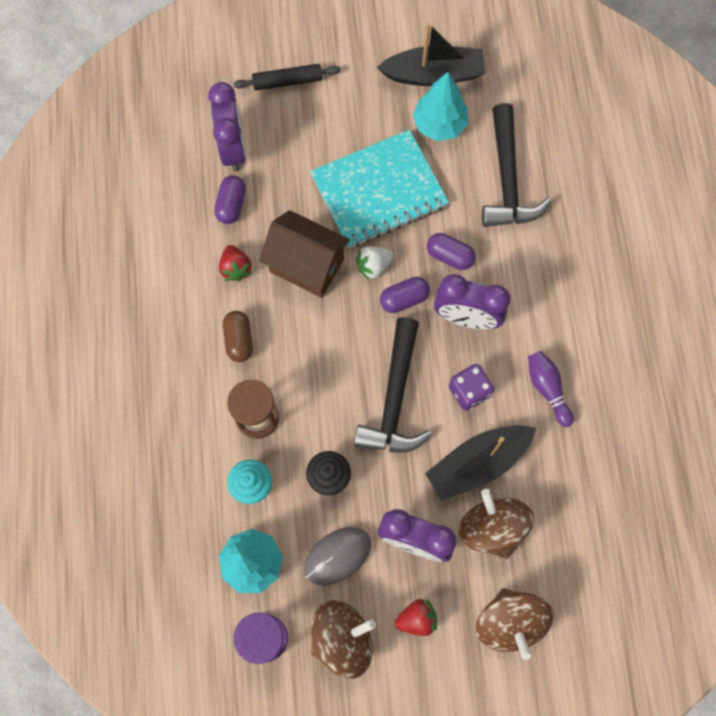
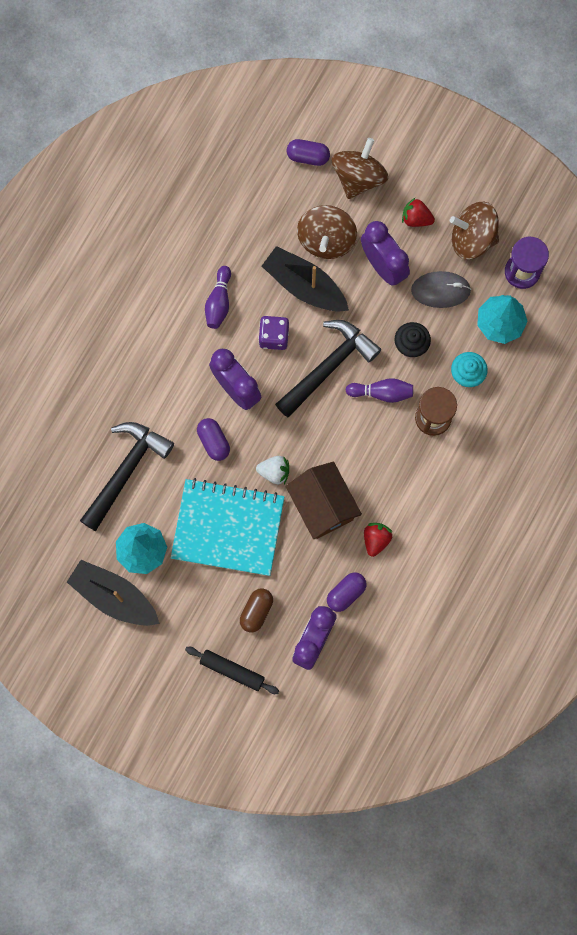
camera: 145 degrees left, 5 degrees up
(239, 340) = (409, 483): brown capsule -> brown capsule (256, 611)
(325, 408) = (382, 392): none -> purple bowling pin
(404, 299) = (270, 432): purple capsule -> purple capsule (308, 156)
(477, 463) = (304, 286): black boat -> black boat turned 150 degrees counterclockwise

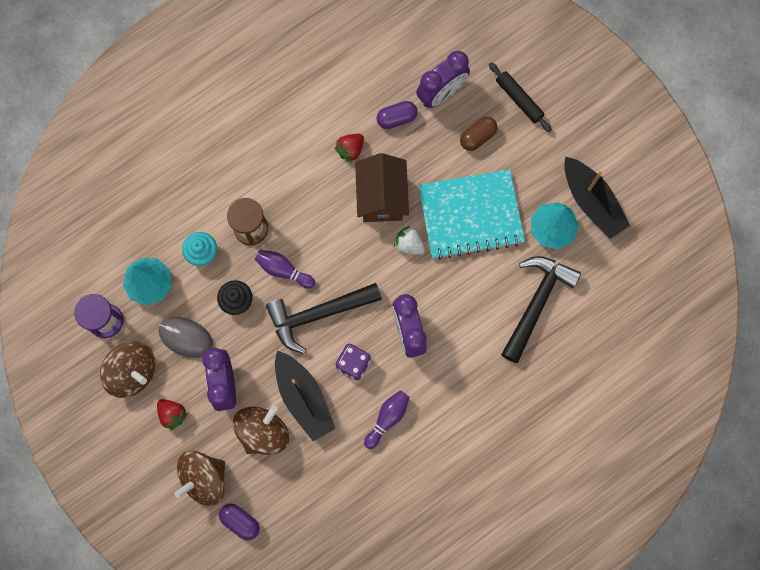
camera: 155 degrees left, 0 degrees up
(126, 471) = (536, 303): black hammer -> black hammer turned 150 degrees clockwise
(213, 441) = (449, 294): purple capsule -> none
(228, 528) = (470, 215): turquoise notebook -> turquoise notebook turned 45 degrees counterclockwise

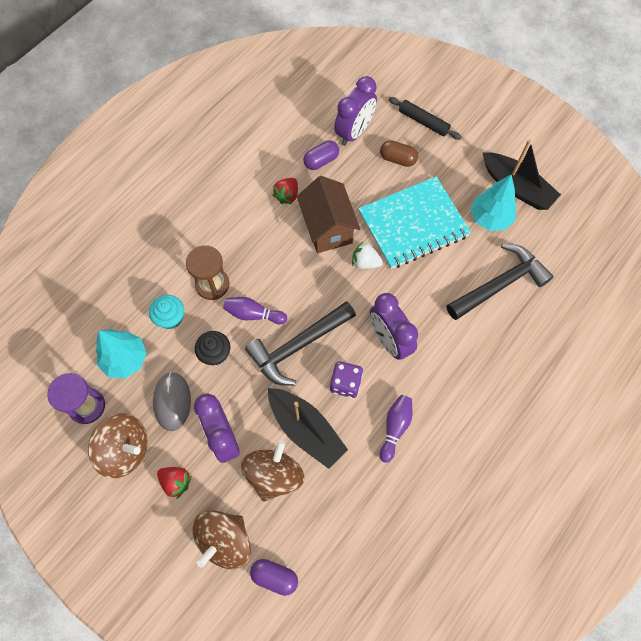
camera: 15 degrees left, 10 degrees down
(186, 337) = (172, 401): grey mouse -> grey mouse turned 75 degrees clockwise
(477, 137) = (397, 159): brown capsule -> brown capsule turned 75 degrees clockwise
(536, 303) = (500, 284): black hammer -> black hammer turned 45 degrees clockwise

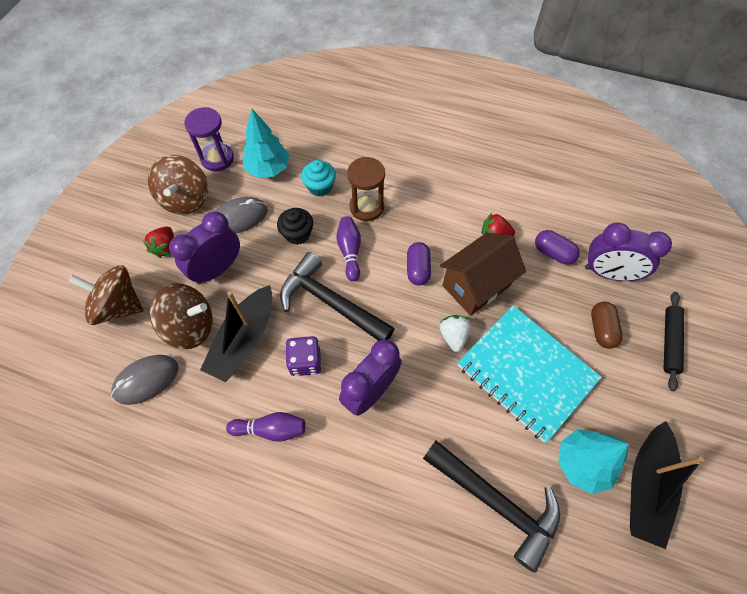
camera: 70 degrees right, 5 degrees down
(274, 576) = (91, 361): purple capsule -> purple capsule (418, 269)
(313, 526) = (146, 380): none -> grey mouse

